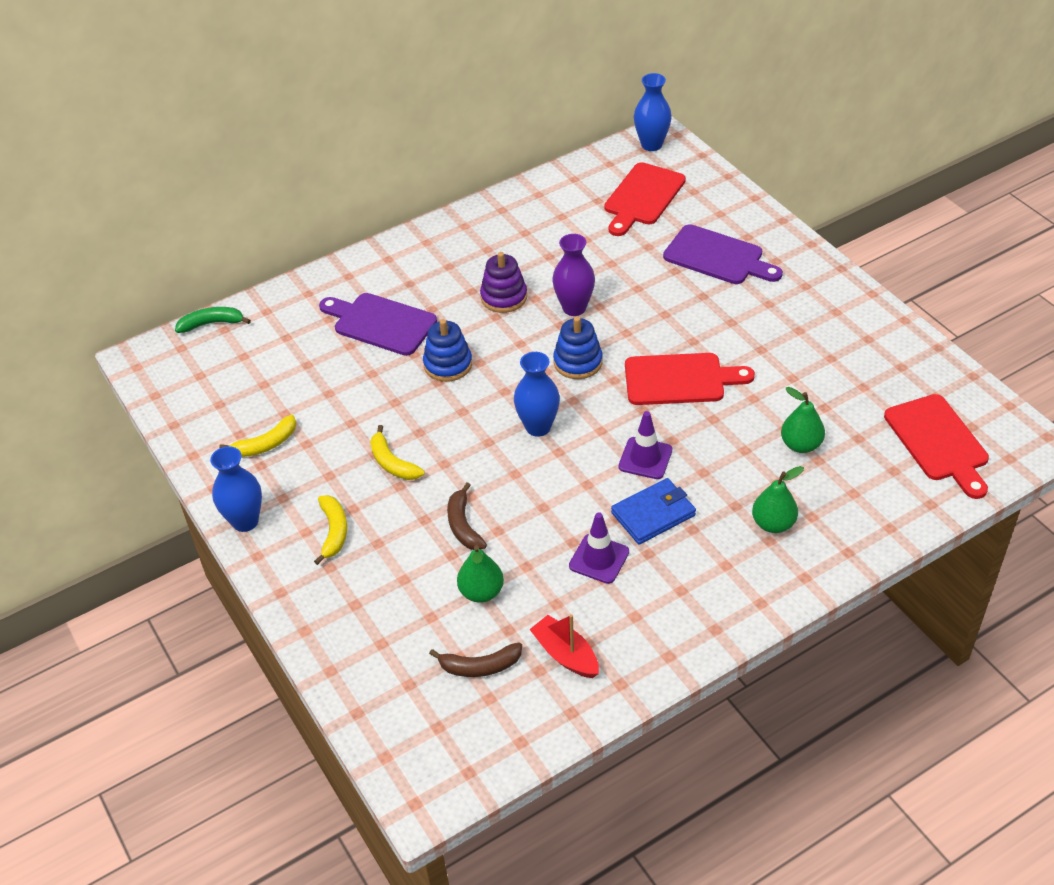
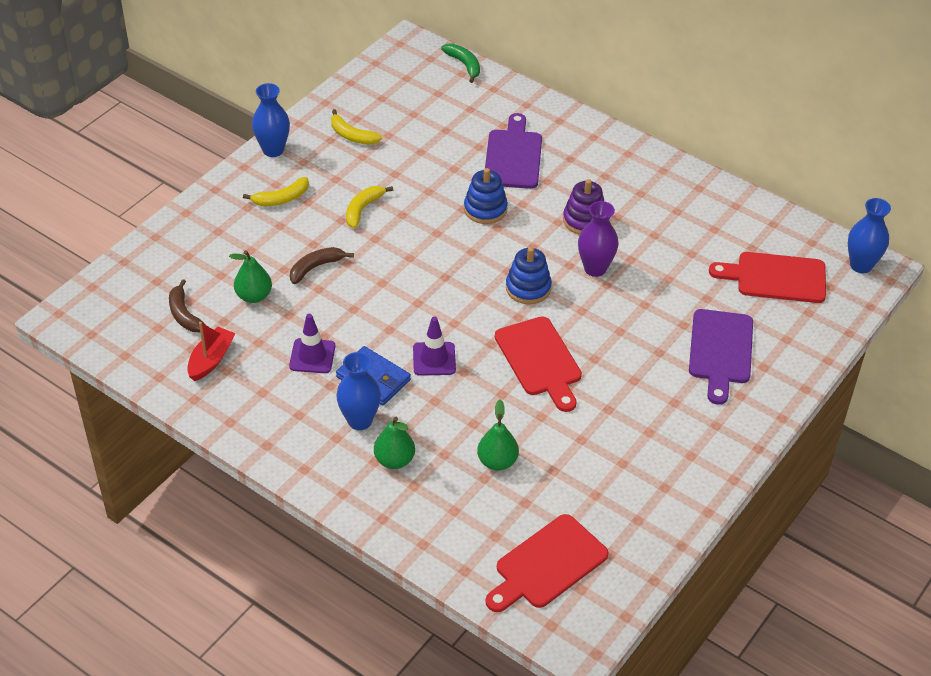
camera: 65 degrees right, 0 degrees up
(538, 427) = (439, 283): blue vase -> blue vase (359, 420)

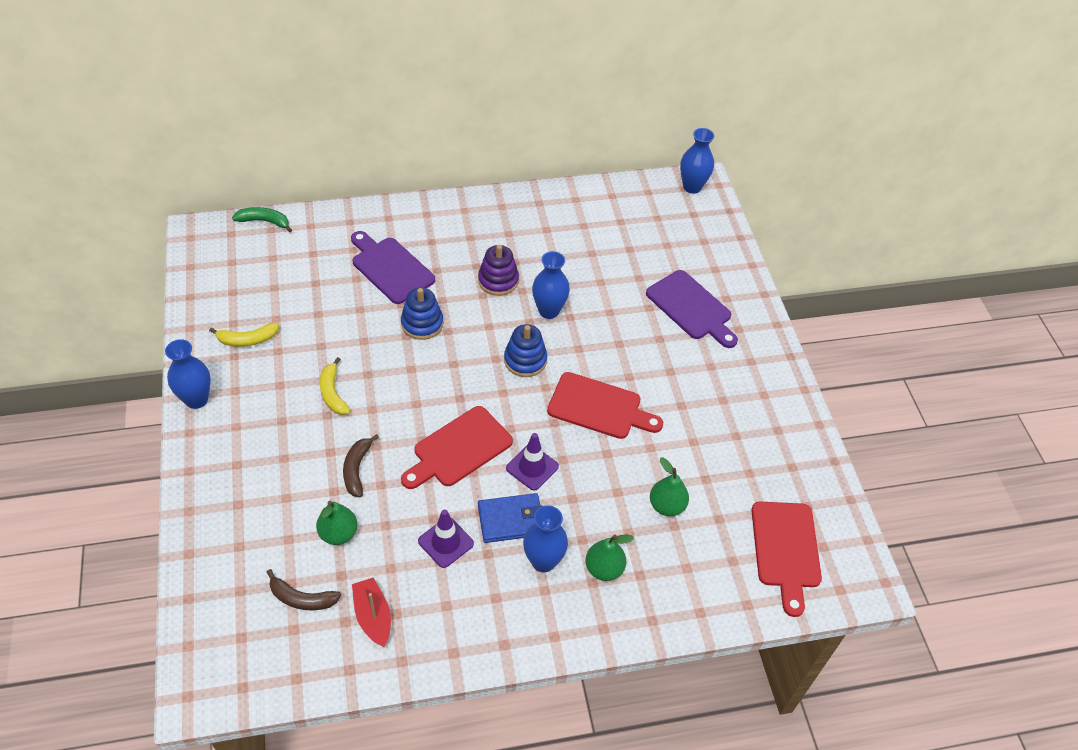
camera: 50 degrees left, 5 degrees up
(281, 199) = (256, 435): yellow banana -> none
(595, 268) = (549, 311): purple vase -> blue vase
(776, 277) = (658, 232): red cutting board -> red cutting board (459, 449)

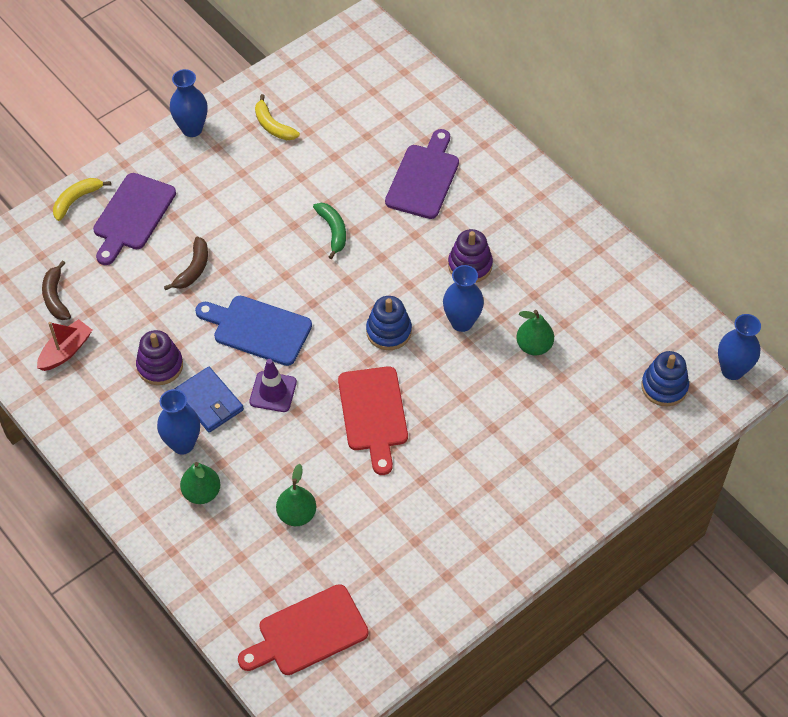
camera: 65 degrees right, 5 degrees up
(264, 221) = (410, 62): green banana -> green banana (333, 231)
(333, 393) = (258, 212): yellow banana -> yellow banana (77, 200)
(338, 533) = (125, 289): green pear -> green pear (534, 346)
(357, 469) = (193, 269): brown banana -> brown banana turned 135 degrees clockwise
(422, 323) = (376, 234): blue stacking toy -> blue stacking toy (664, 387)
(446, 542) = (160, 366): purple traffic cone -> purple stacking toy
(459, 449) = (258, 329): red cutting board -> blue cutting board
(691, 308) = (554, 439): purple cutting board -> purple cutting board (132, 215)

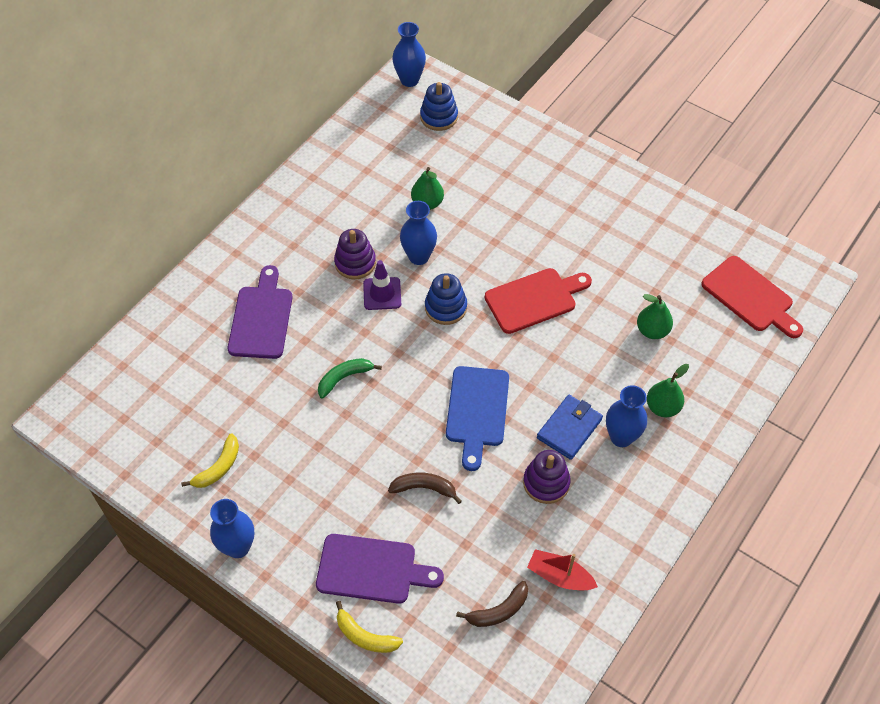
camera: 105 degrees left, 0 degrees up
(273, 392) = (540, 380): purple traffic cone -> purple traffic cone (382, 294)
(424, 178) = (261, 318): purple cutting board -> purple cutting board turned 90 degrees clockwise

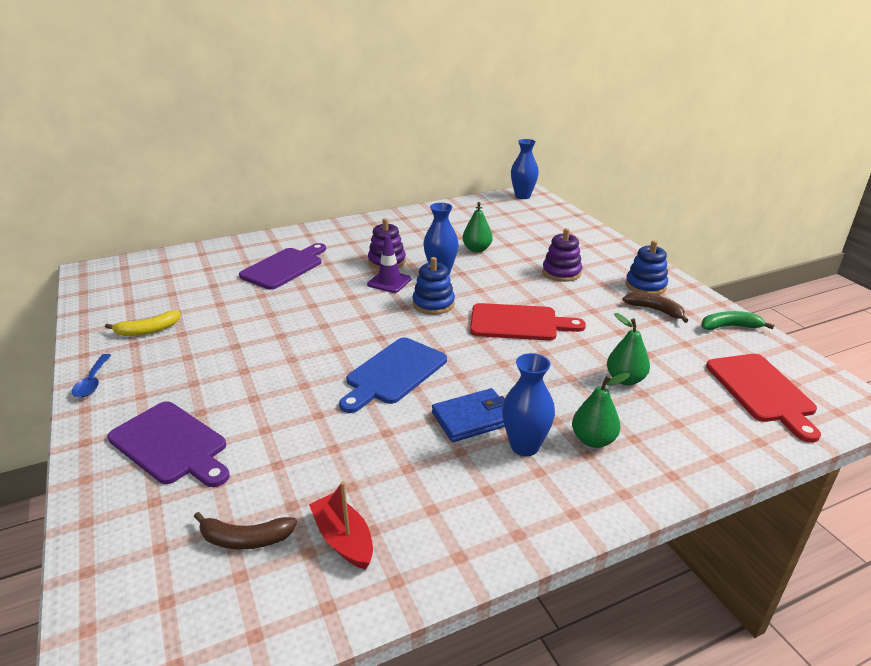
camera: 30 degrees right, 25 degrees down
(238, 547) = (92, 382): blue vase -> blue spoon
(344, 378) = (305, 315): green banana -> green banana (730, 327)
(365, 636) = (98, 494): yellow banana -> none
(424, 488) = (287, 407): brown banana -> brown banana (655, 310)
(439, 117) = (528, 215): blue stacking toy -> blue stacking toy (645, 286)
(546, 483) = (408, 450): purple stacking toy -> purple stacking toy (561, 272)

